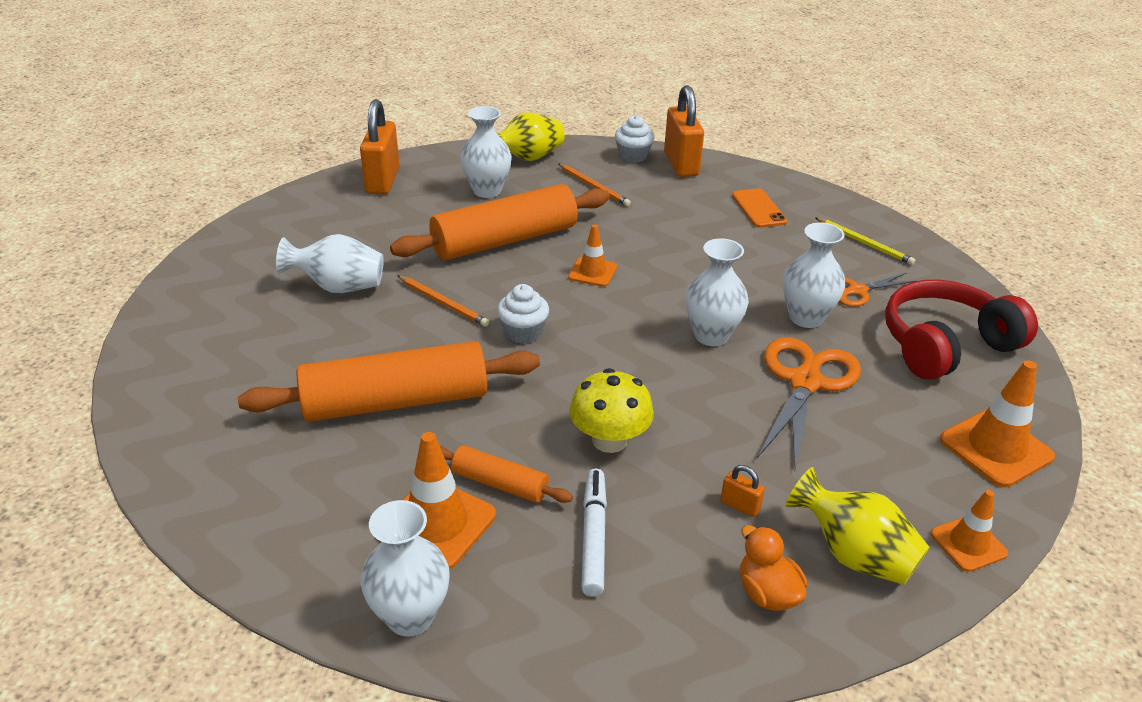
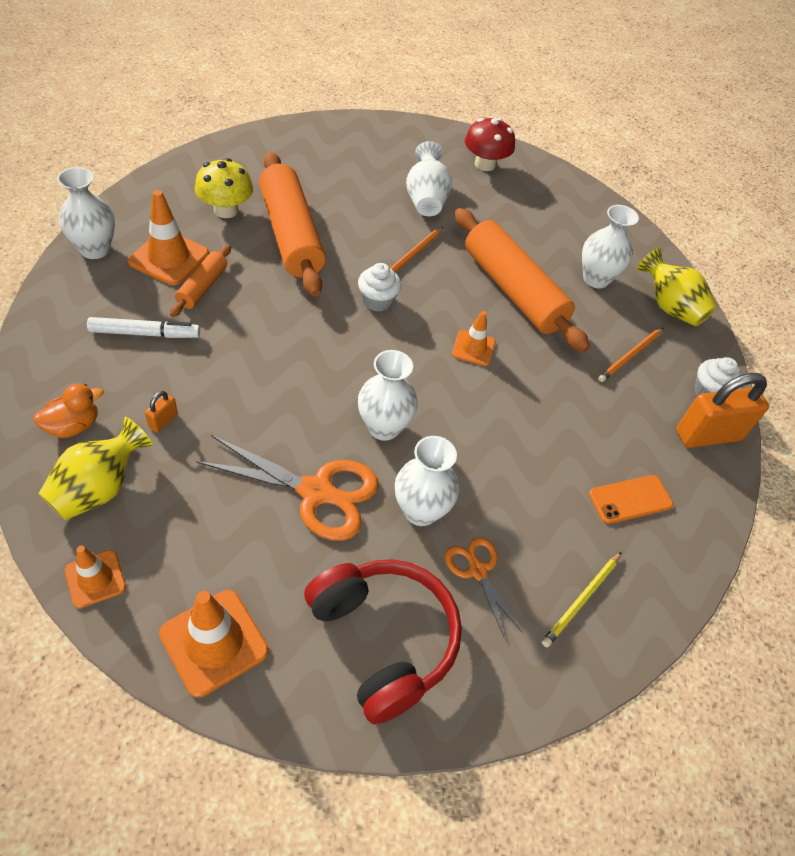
camera: 80 degrees right, 15 degrees up
(275, 239) = (485, 164): none -> red mushroom
(383, 181) = (591, 214): orange padlock -> none
(609, 440) = (244, 347): yellow mushroom -> yellow mushroom (226, 210)

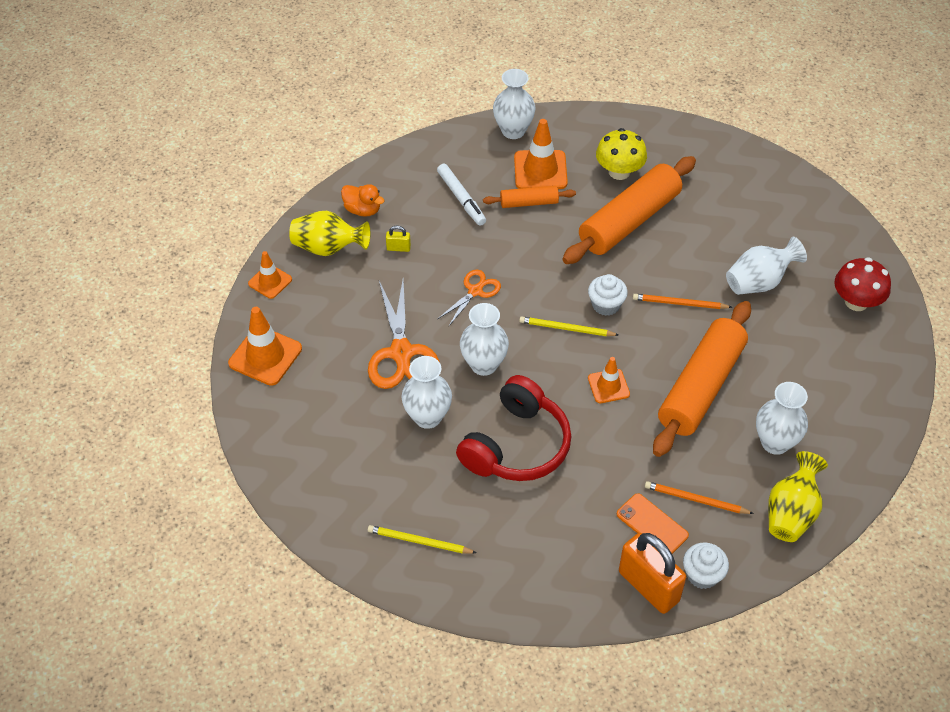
camera: 70 degrees right, 0 degrees up
(163, 421) = (398, 248): orange padlock -> yellow padlock
(383, 640) = (317, 438): red headphones -> red headphones (517, 445)
(384, 342) = (566, 328): none -> yellow pencil
(477, 571) = (402, 469): orange scissors -> orange scissors (475, 291)
(630, 499) = (534, 546): orange phone -> orange phone (652, 525)

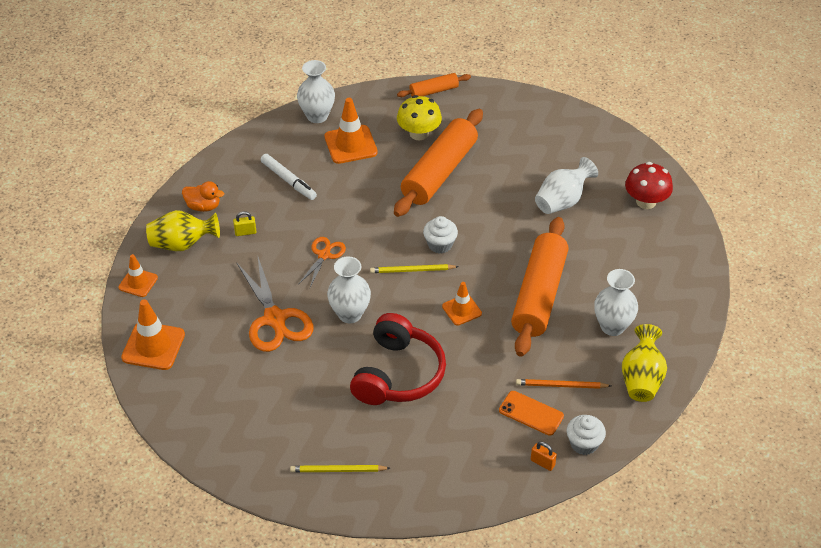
camera: 15 degrees left, 5 degrees down
(427, 417) = (314, 367): white vase -> none
(529, 202) = (349, 173): orange rolling pin -> orange rolling pin (434, 91)
(648, 586) = (542, 463): orange padlock -> orange padlock, size x0.43
(679, 303) = (501, 231): orange pencil -> none

